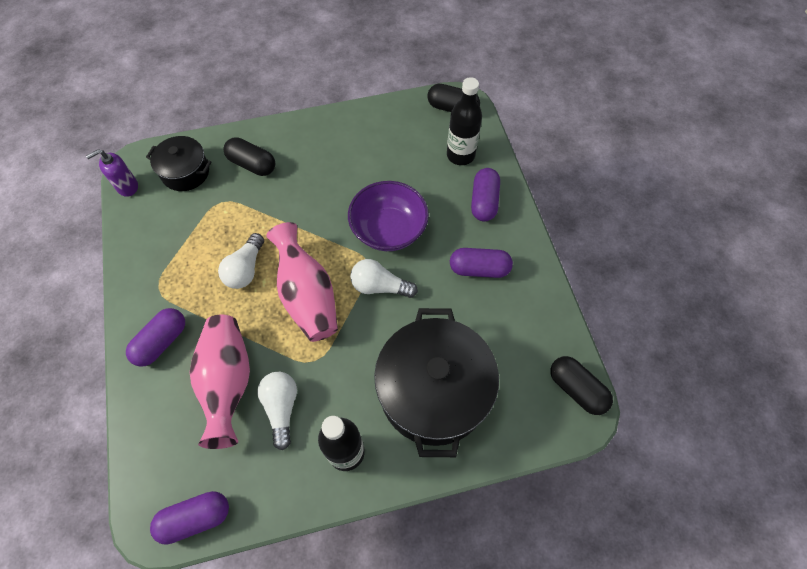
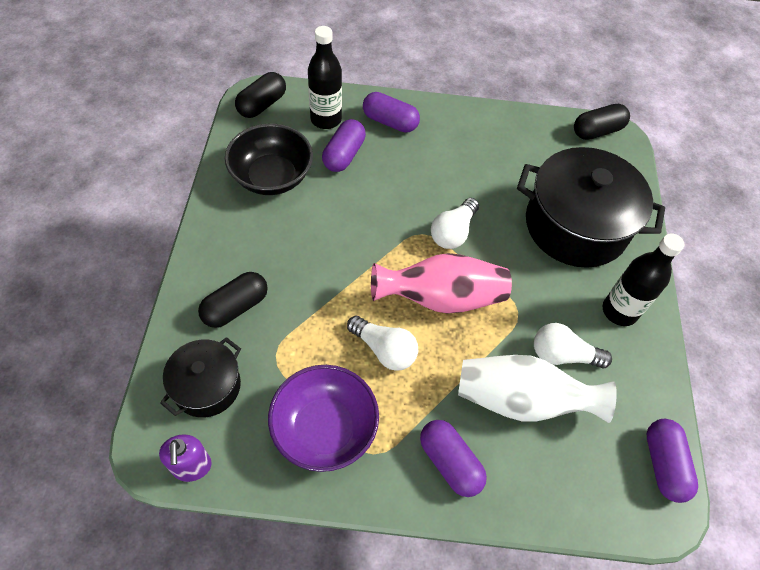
camera: 75 degrees left, 5 degrees down
(228, 383) = (521, 400): pink vase -> white vase
(380, 142) = (272, 177): none -> black bowl
(388, 229) = (389, 204): purple bowl -> purple bowl (324, 428)
(479, 269) = (462, 151): purple capsule -> purple capsule (344, 155)

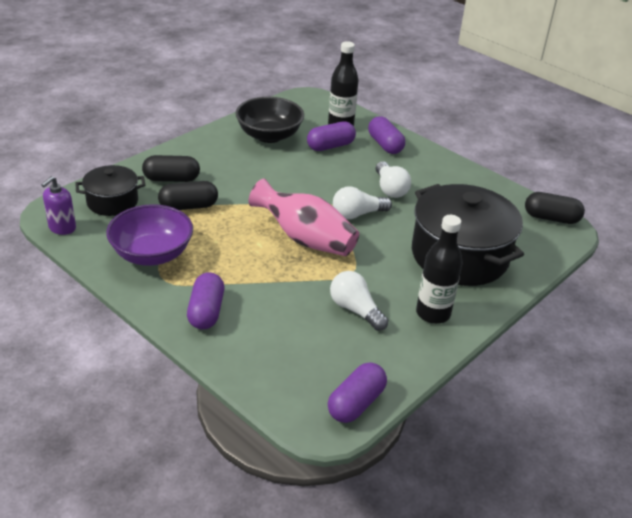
camera: 40 degrees right, 20 degrees down
(262, 105) = (307, 102): black capsule -> black capsule (188, 206)
(384, 350) = (235, 242): white light bulb -> white light bulb (390, 189)
(521, 400) = (294, 313): white vase -> none

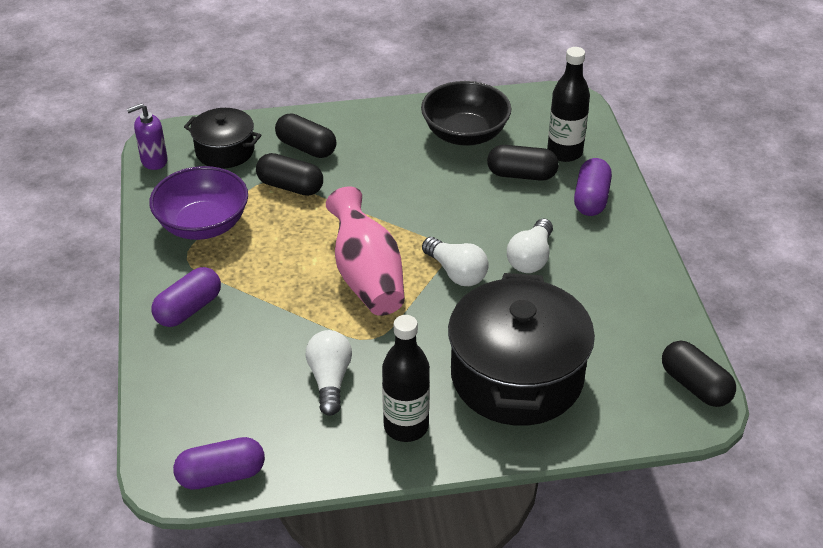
camera: 40 degrees right, 5 degrees up
(330, 146) = (521, 175): purple capsule -> black capsule
(357, 214) = (456, 273): white light bulb -> white light bulb turned 150 degrees counterclockwise

